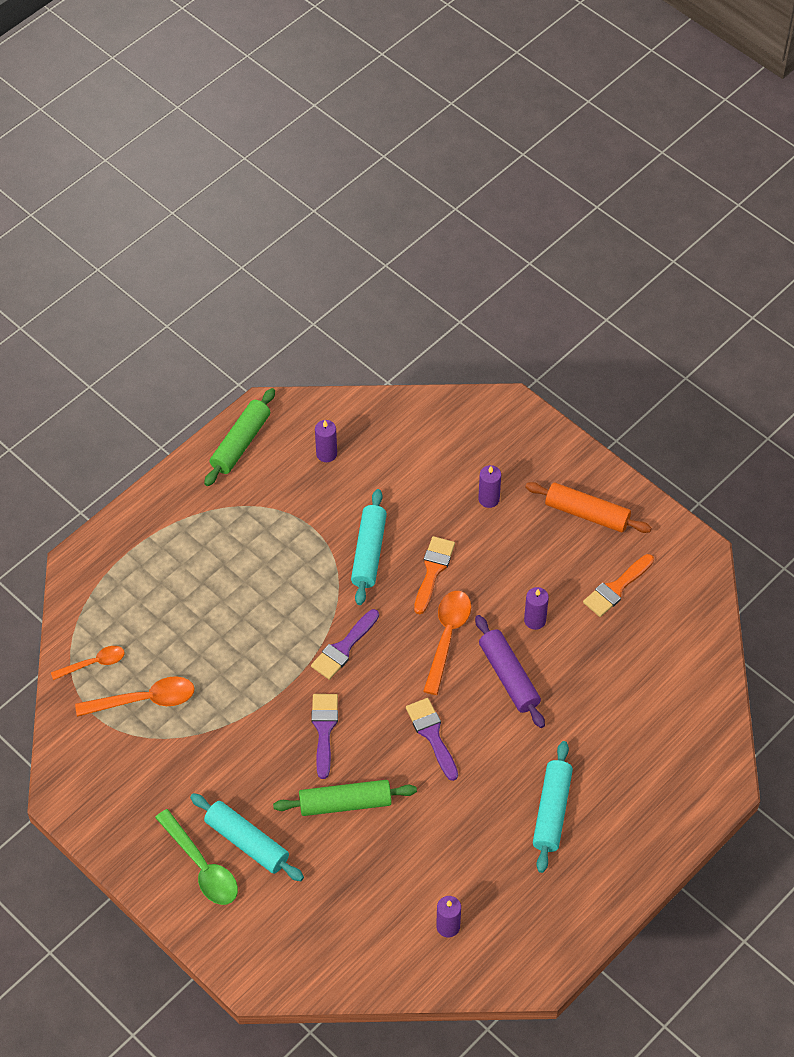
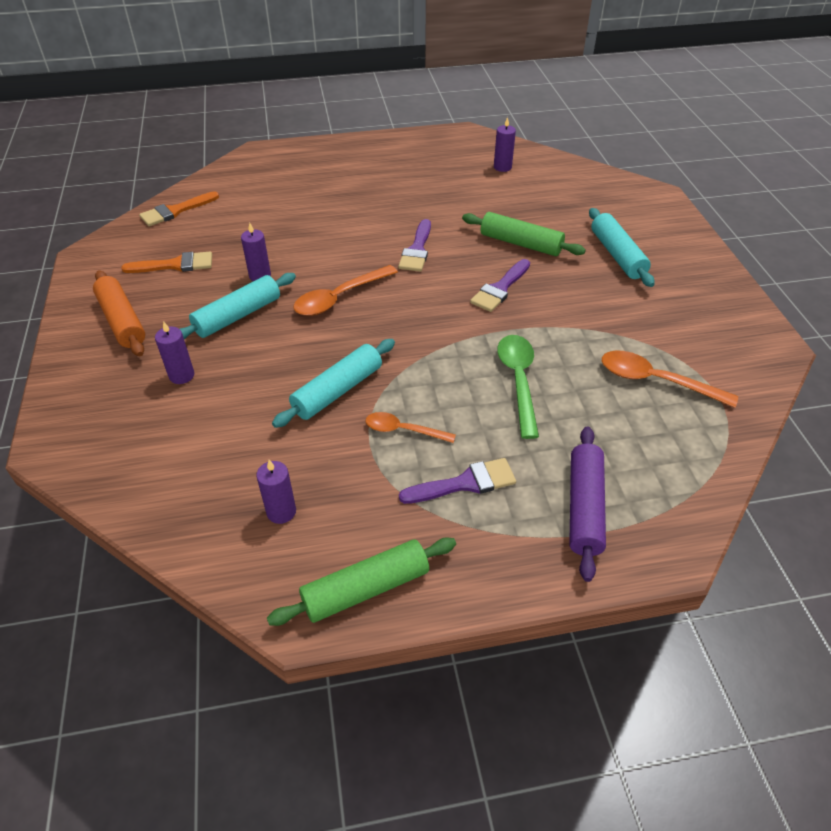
camera: 145 degrees left, 10 degrees down
(93, 663) = (697, 437): orange spoon -> orange spoon (403, 430)
(201, 866) = (664, 257): green spoon -> green spoon (518, 381)
(343, 648) = (434, 331): purple brush -> purple brush (465, 483)
(433, 571) = (297, 347): orange brush -> orange brush (175, 211)
(509, 676) = (321, 254): purple rolling pin -> purple rolling pin (584, 507)
(551, 811) = (378, 183): turquoise rolling pin -> turquoise rolling pin (238, 316)

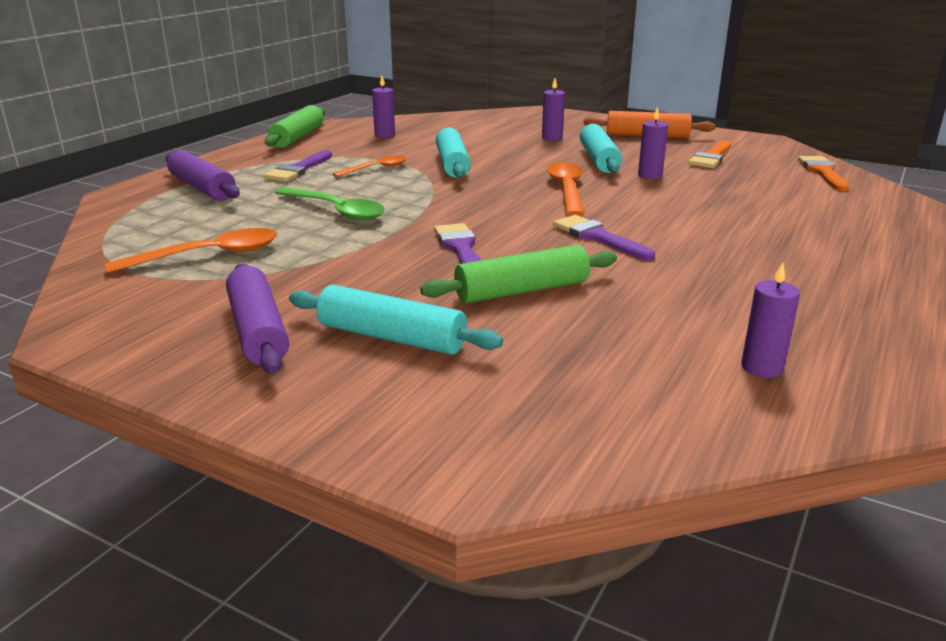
camera: 130 degrees right, 20 degrees down
(675, 295) = (258, 331): none -> purple rolling pin

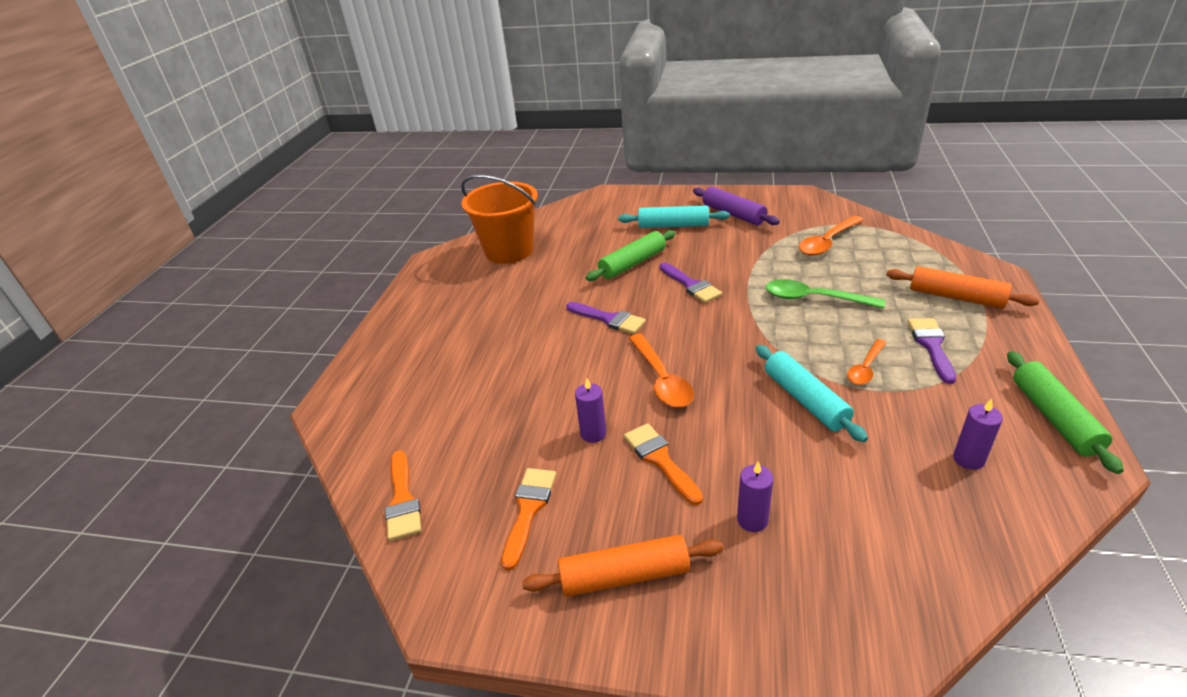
camera: 165 degrees right, 10 degrees up
(203, 188) = (956, 297): purple rolling pin -> orange rolling pin
(598, 160) = (660, 460): turquoise rolling pin -> orange brush
(762, 368) = (509, 251): purple candle -> orange bucket

